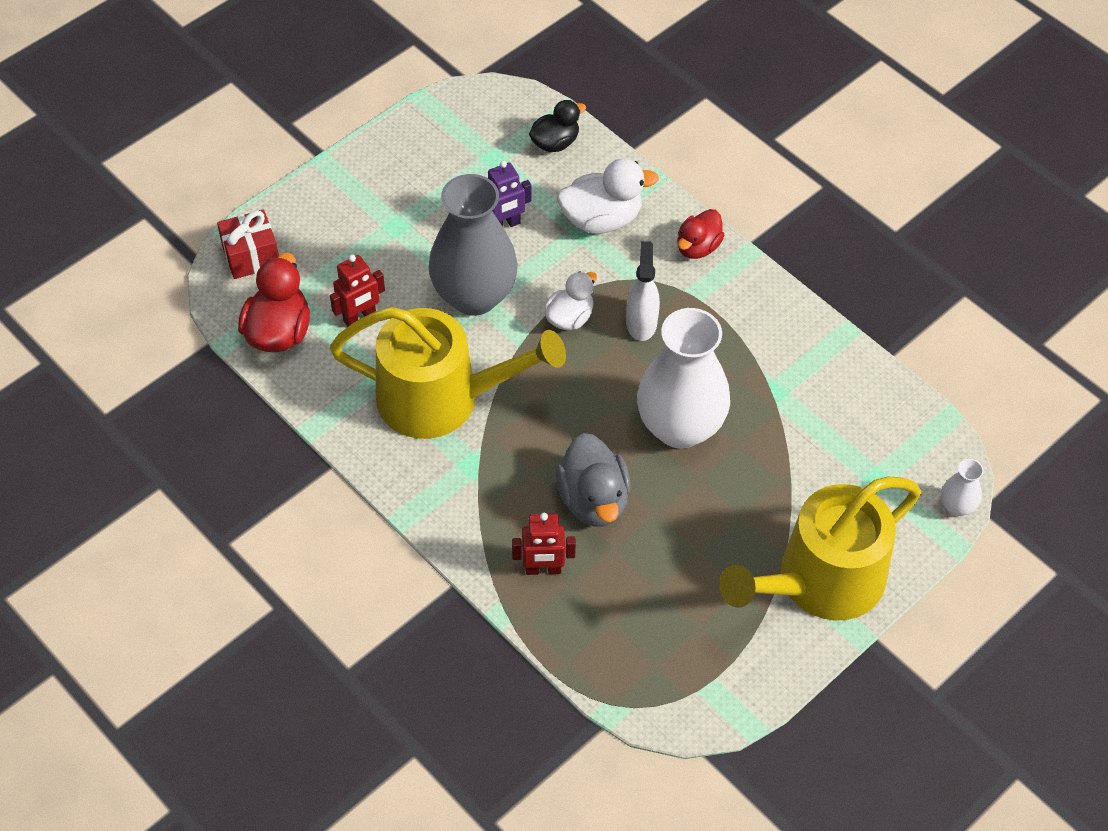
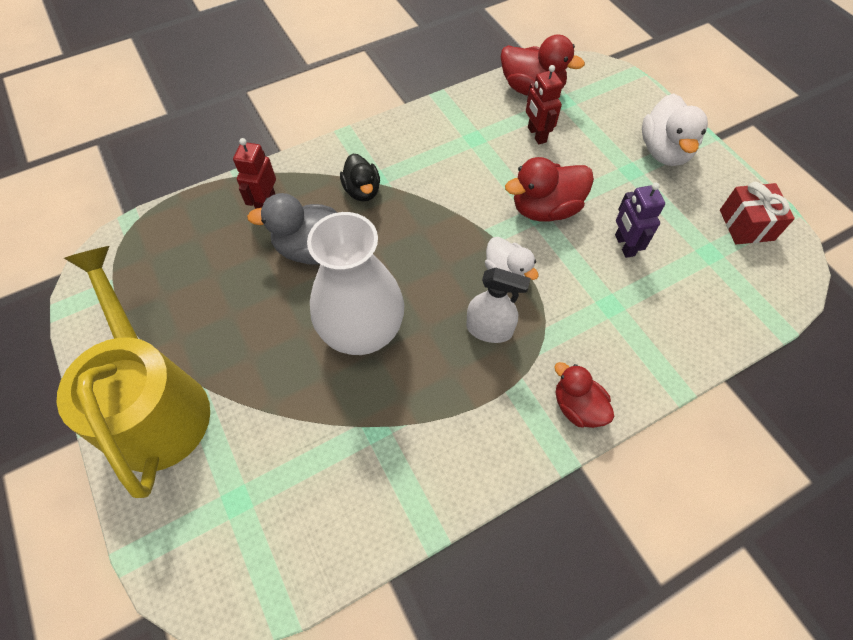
camera: 105 degrees right, 5 degrees up
(251, 256) = (608, 83): red gift -> red gift (746, 225)
(441, 398) = (445, 170): yellow watering can -> none
(474, 296) = (545, 209): grey vase -> red duck
(555, 143) = (731, 307): black duck -> black duck (362, 191)
(601, 219) = (624, 325): white duck -> white duck (664, 151)
(956, 506) = (169, 578): white vase -> none

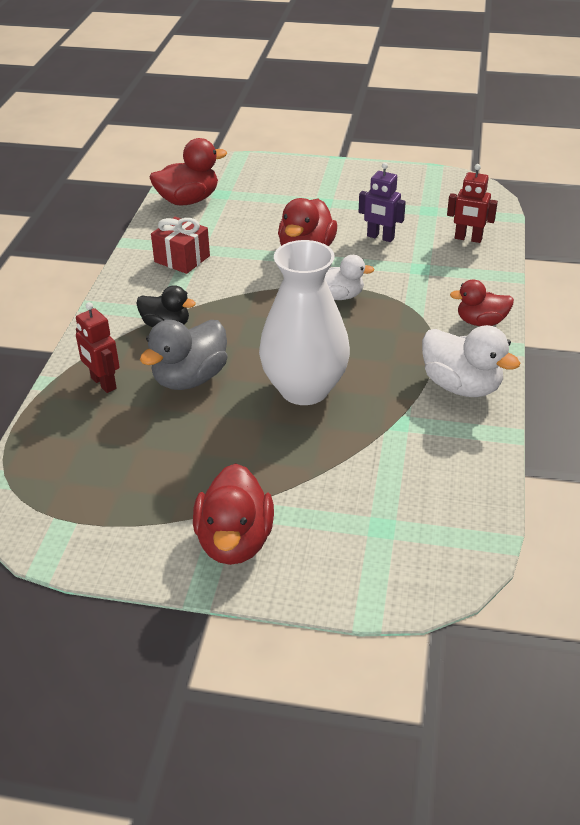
camera: 50 degrees left, 20 degrees down
(155, 405) = (235, 541): yellow watering can -> red duck
(489, 329) = (377, 328): white spray bottle -> none
(536, 135) = (234, 221): red robot -> red robot (468, 239)
(664, 151) = (326, 181): white duck -> white duck (461, 386)
(746, 225) = (425, 186): red gift -> red gift (182, 259)

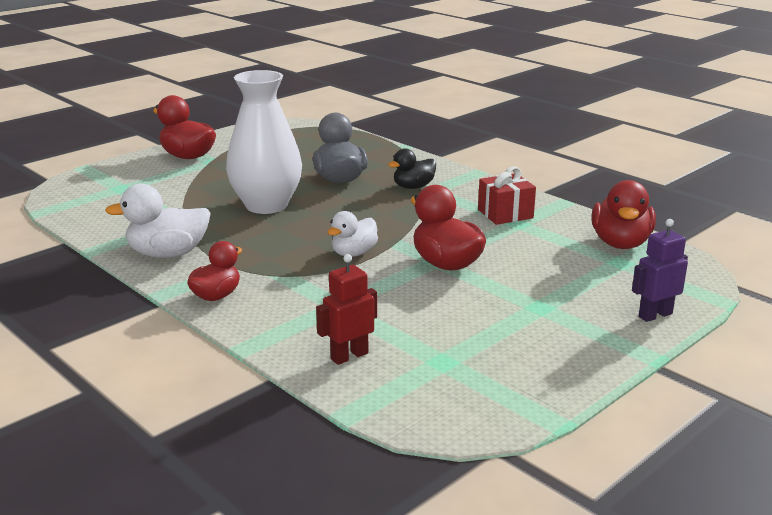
camera: 125 degrees right, 15 degrees down
(103, 383) = (376, 158): red robot -> none
(380, 237) = (422, 308): purple robot -> purple robot (655, 315)

